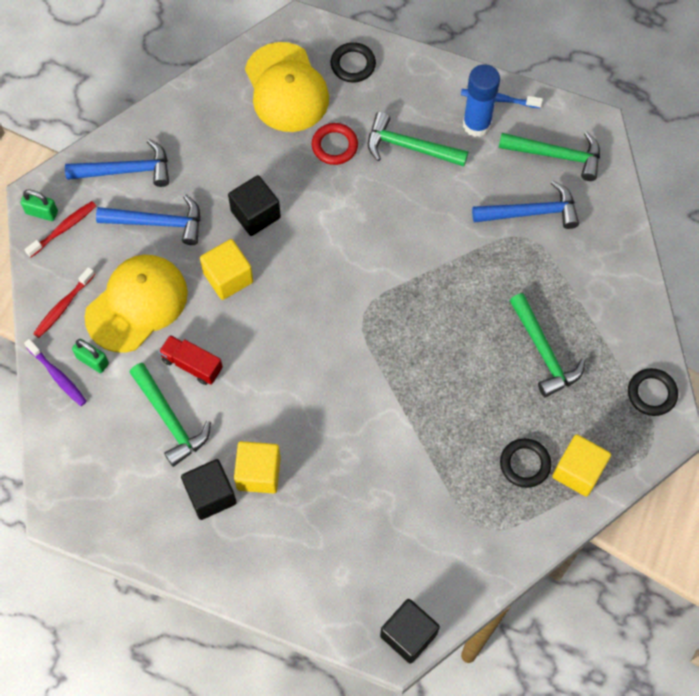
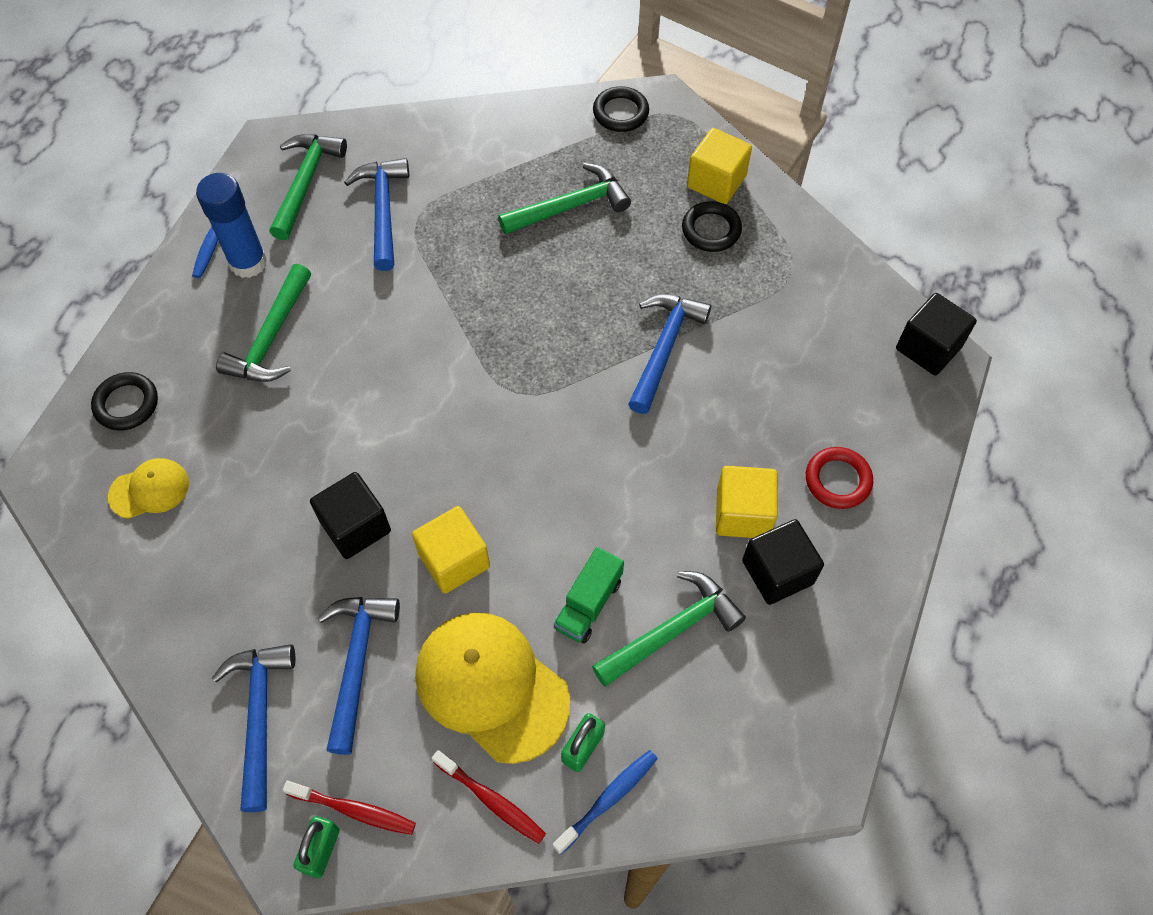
camera: 90 degrees left, 5 degrees down
(58, 376) = (608, 799): purple toothbrush -> blue toothbrush
(64, 228) = (354, 810): red toothbrush -> red toothbrush turned 150 degrees clockwise
(192, 364) = (588, 604): red truck -> green truck
(286, 88) = (149, 490): yellow cap -> yellow cap, size x0.51
(334, 146) = (256, 426): red ring -> red ring (838, 480)
(405, 422) = (664, 348): none -> blue hammer

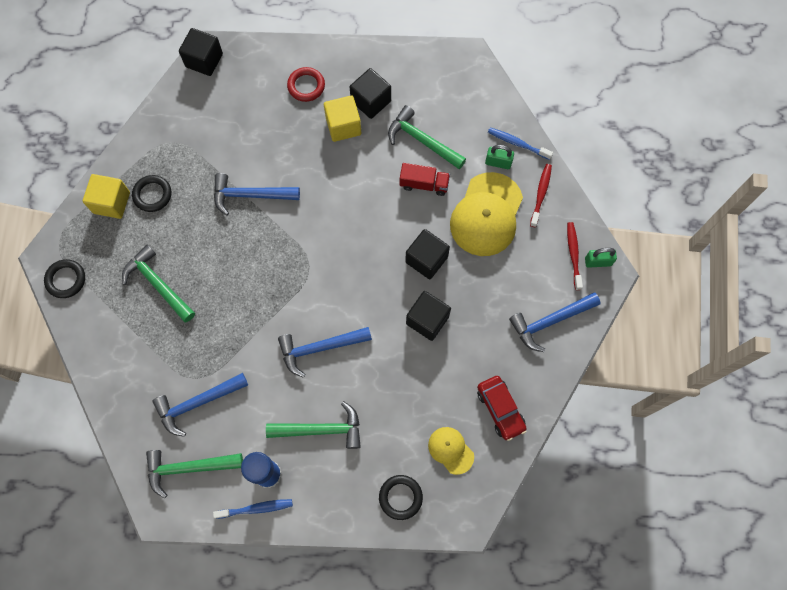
camera: 110 degrees left, 10 degrees up
(166, 581) = (500, 409): none -> red car
(357, 662) = (502, 285): blue hammer -> blue hammer (319, 348)
(454, 560) = (426, 259): yellow cube -> black cube
(588, 604) = (424, 184): green truck -> red truck

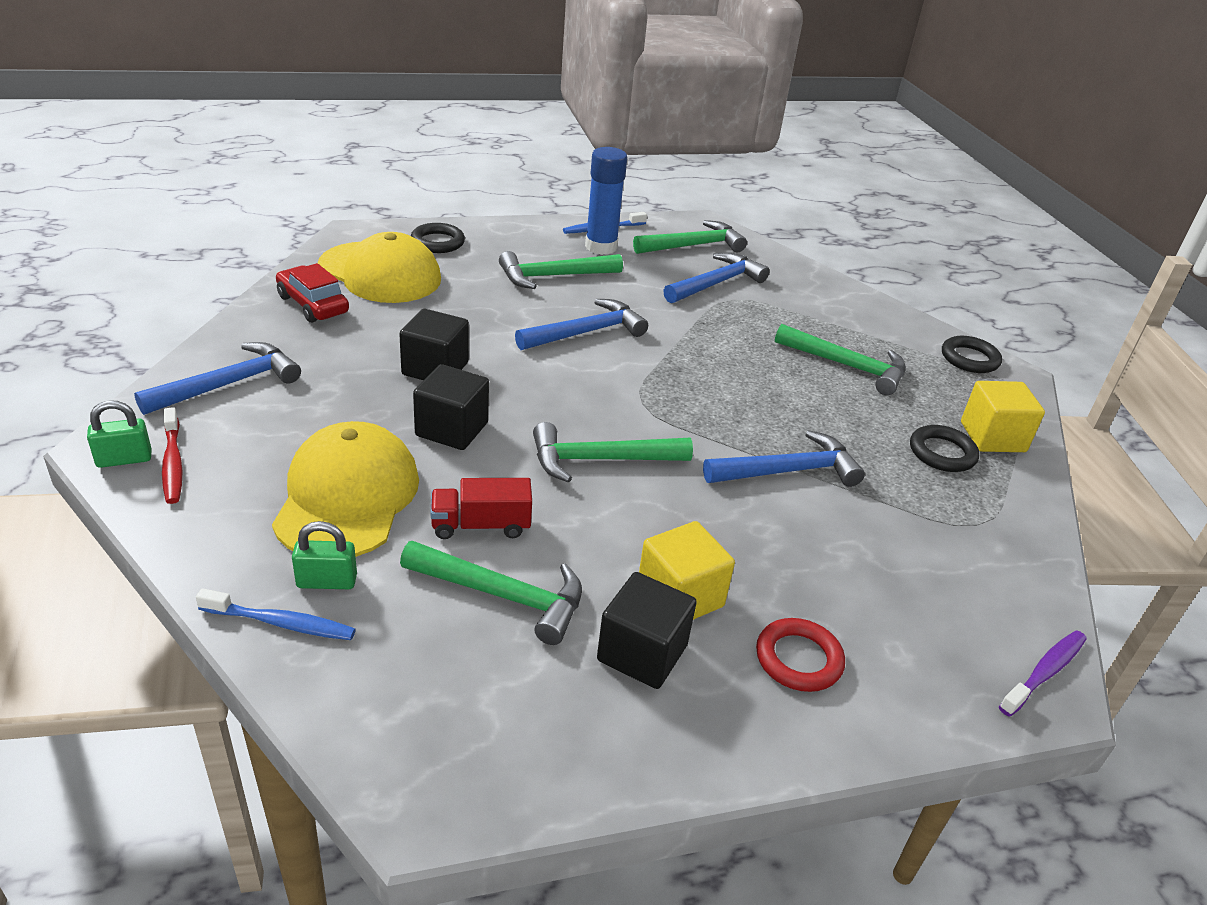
camera: 160 degrees right, 35 degrees down
(204, 60) = (1044, 672): black cube -> purple toothbrush
(351, 221) = (600, 460): none -> green hammer
(451, 450) = (380, 273): yellow cap -> yellow cap, size x1.94
(541, 194) = (231, 541): red toothbrush -> none

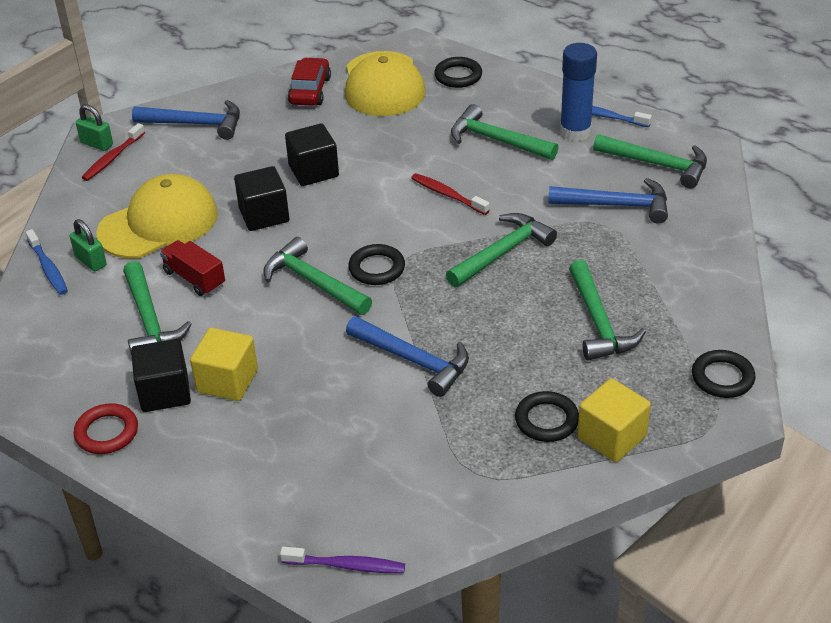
camera: 55 degrees right, 5 degrees up
(586, 332) = (447, 195): blue hammer -> red toothbrush
(632, 418) = (377, 268): none -> black ring
(702, 353) = (503, 252): none -> green hammer
(798, 659) = (230, 453): red ring -> red ring (107, 432)

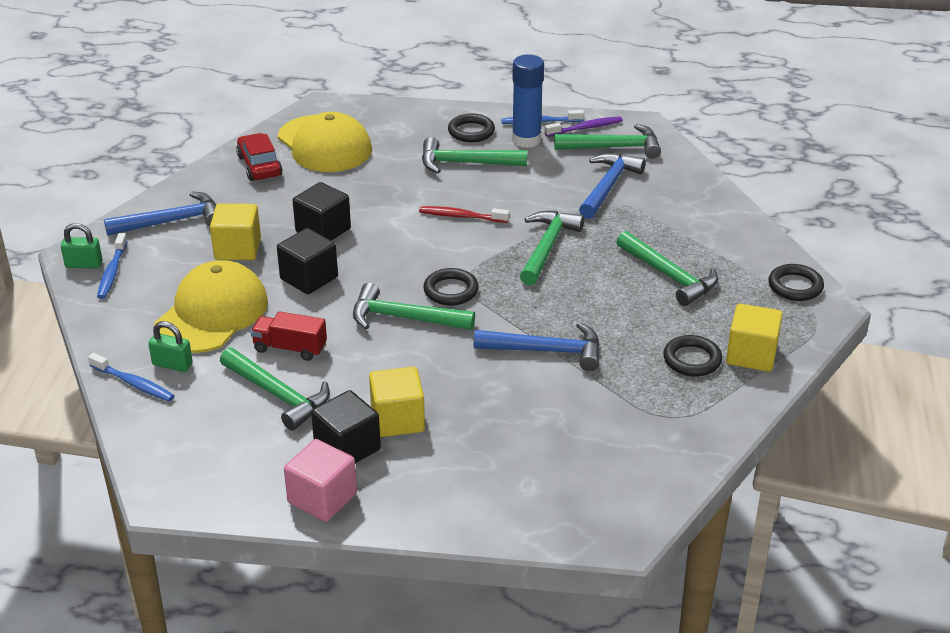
camera: 30 degrees left, 5 degrees down
(107, 432) = (322, 498): red ring -> pink cube
(112, 158) = (112, 272): red toothbrush -> blue toothbrush
(228, 167) = (237, 249): none -> yellow cube
(347, 566) = (629, 522): purple toothbrush -> purple toothbrush (585, 128)
(458, 76) = (386, 121): black ring -> black ring (471, 131)
(617, 205) = (608, 186): blue hammer -> blue hammer turned 45 degrees counterclockwise

